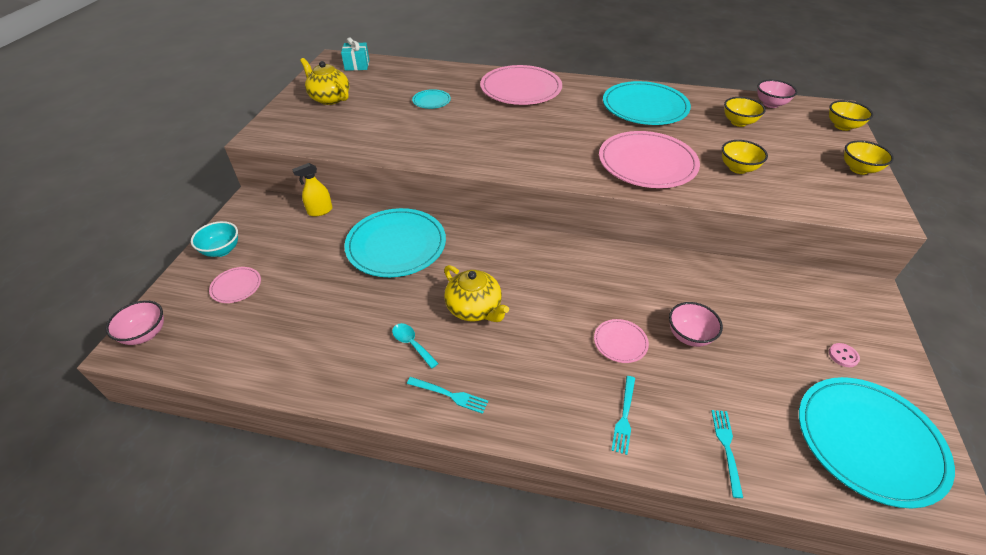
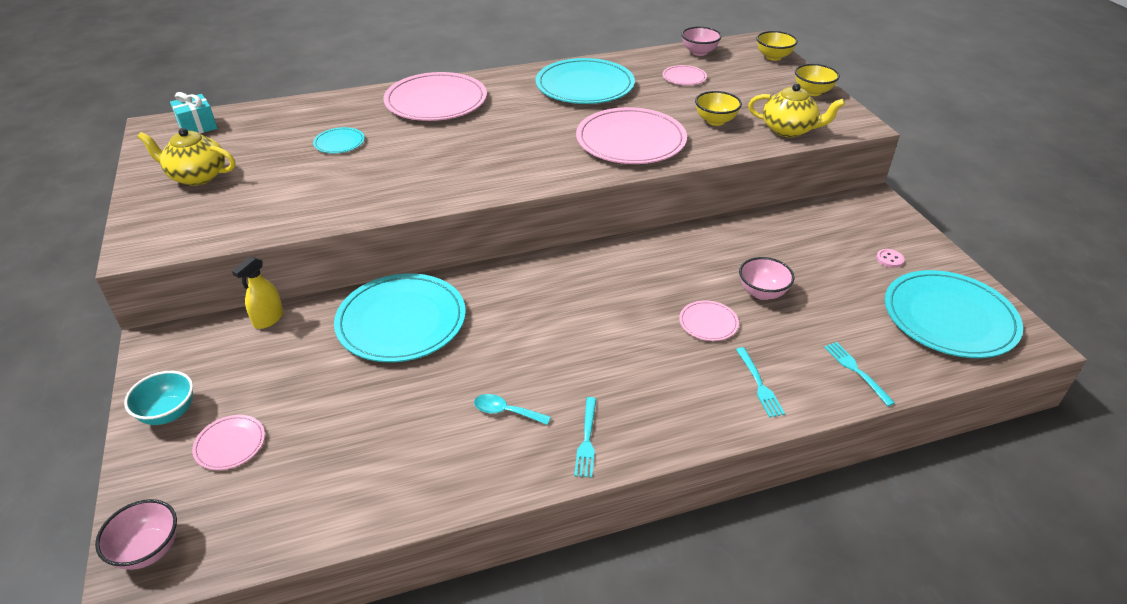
camera: 30 degrees left, 5 degrees down
(450, 395) = (587, 440): turquoise fork -> turquoise fork turned 105 degrees clockwise
(474, 308) = (544, 350): yellow teapot -> yellow teapot (789, 130)
(738, 122) = (684, 77): yellow bowl -> pink plate

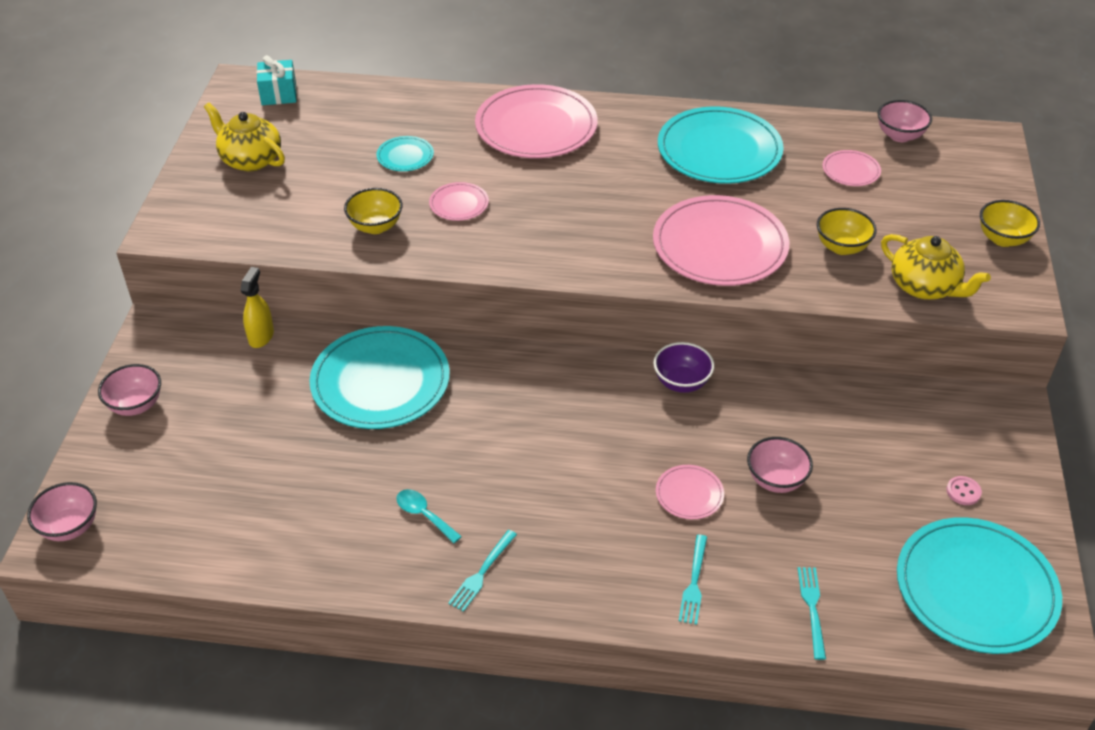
camera: 25 degrees right, 5 degrees up
(168, 413) = (136, 405): turquoise bowl -> pink bowl
(230, 444) = (172, 455): pink plate -> pink plate (459, 204)
(268, 319) = (261, 336): yellow spray bottle -> yellow spray bottle turned 135 degrees clockwise
(646, 249) = (681, 382): none -> purple bowl
(773, 57) = (994, 169): yellow bowl -> yellow bowl (375, 226)

